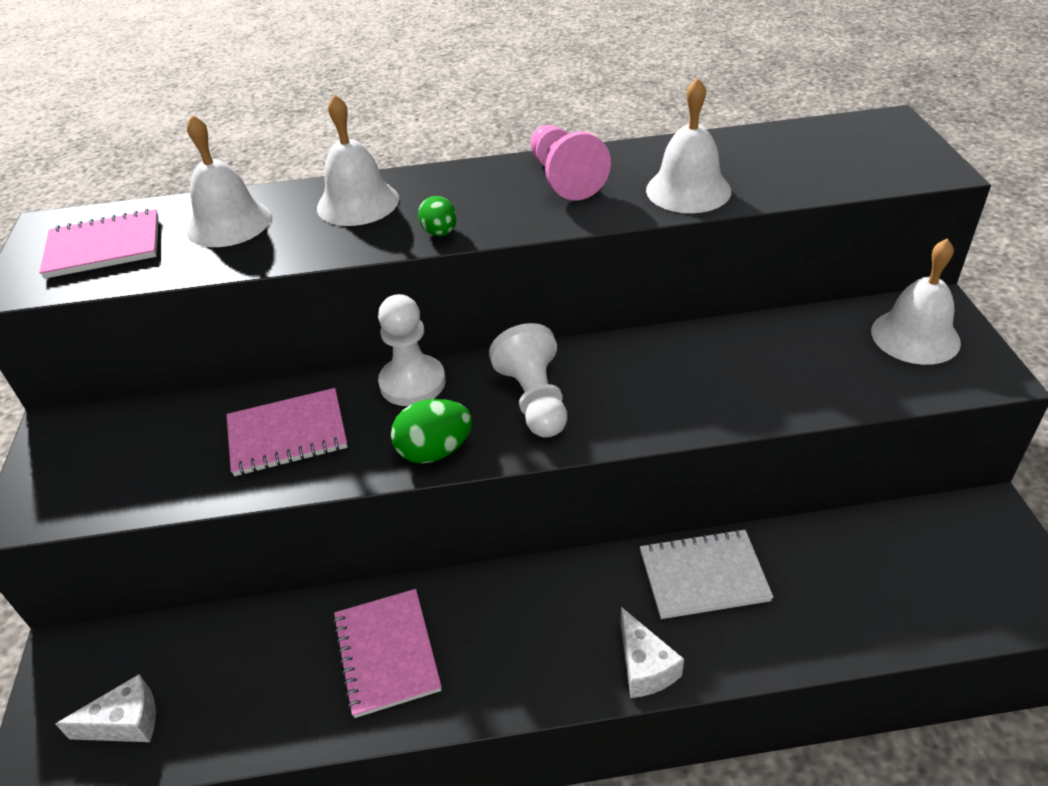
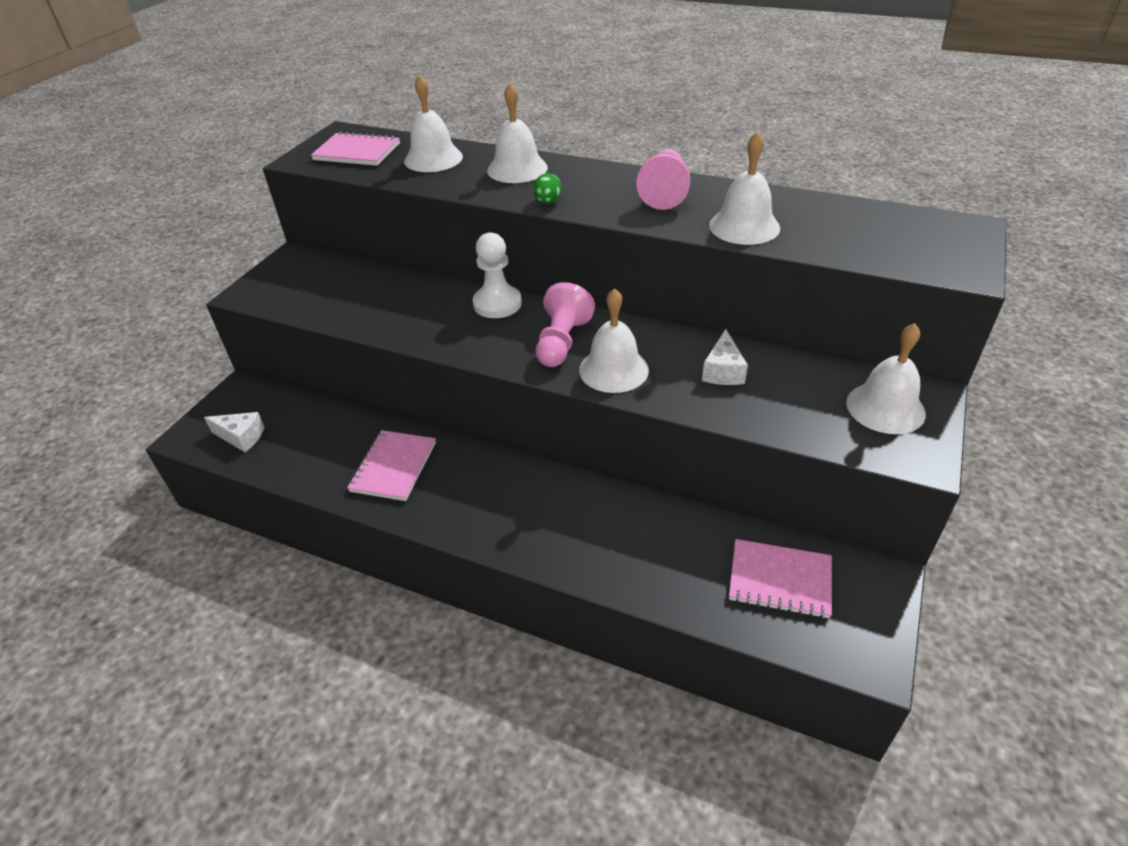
camera: 30 degrees right, 0 degrees up
(287, 435) = (402, 306): pink notebook -> pink notebook (779, 580)
(435, 451) = (474, 347): green egg -> none
(534, 400) = (562, 342): white pawn -> pink pawn
(623, 408) = (613, 369): none -> white bell
(645, 666) = (534, 548): white cheese -> white cheese (723, 371)
(703, 576) = (621, 516): white notebook -> none

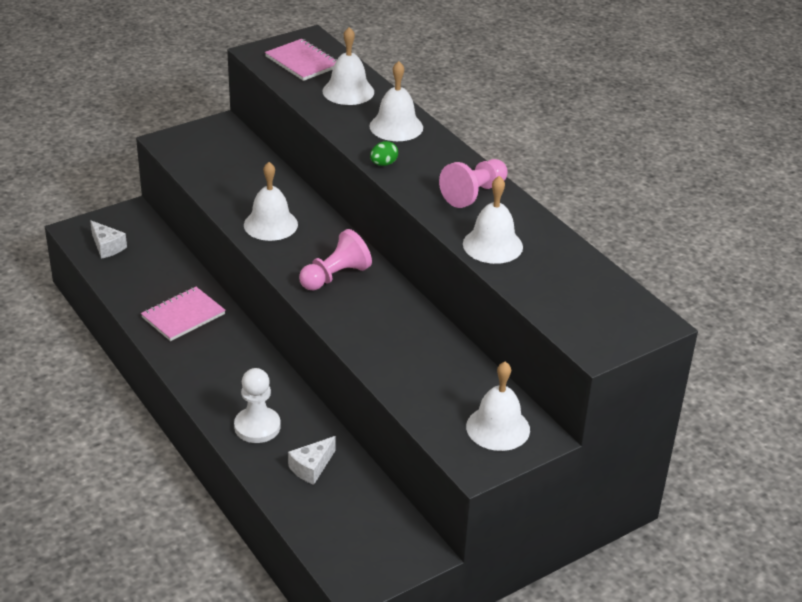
camera: 30 degrees right, 5 degrees down
(497, 304) = (323, 227): white pawn -> white pawn (257, 427)
(613, 369) = (347, 311): white bell -> white bell (270, 224)
(723, 371) = (420, 349): white cheese -> white cheese (311, 467)
(779, 580) = (353, 514): pink notebook -> none

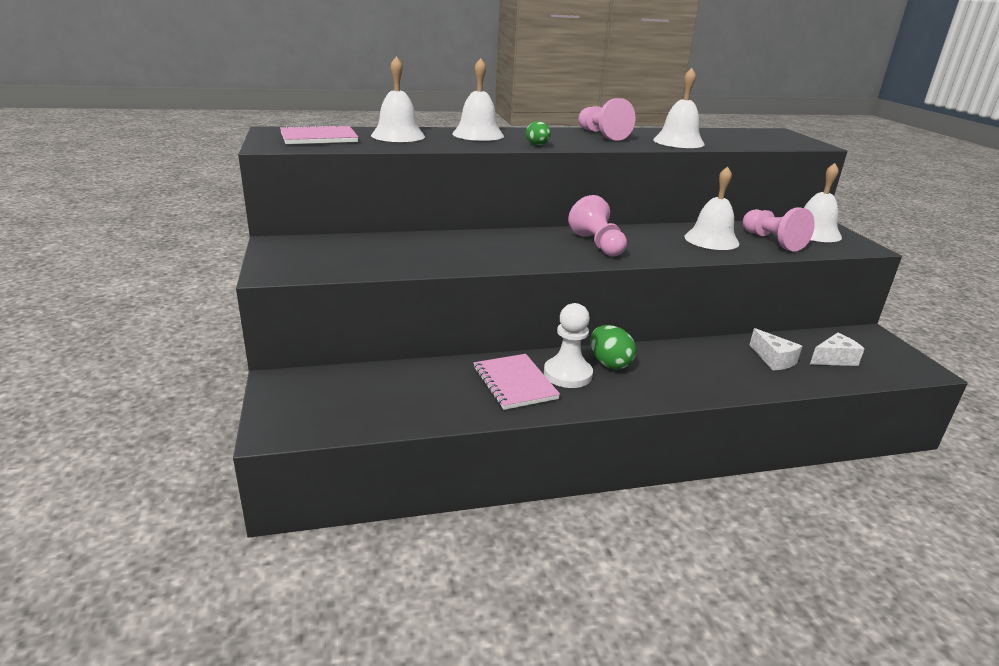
camera: 70 degrees left, 10 degrees down
(107, 247) = (337, 411): white cheese -> white cheese (834, 359)
(244, 362) = (609, 363): none -> green egg
(257, 427) = (713, 375): white pawn -> white pawn (567, 374)
(270, 224) = (494, 253): white bell -> white bell (711, 240)
(436, 392) = (772, 241): none -> pink pawn

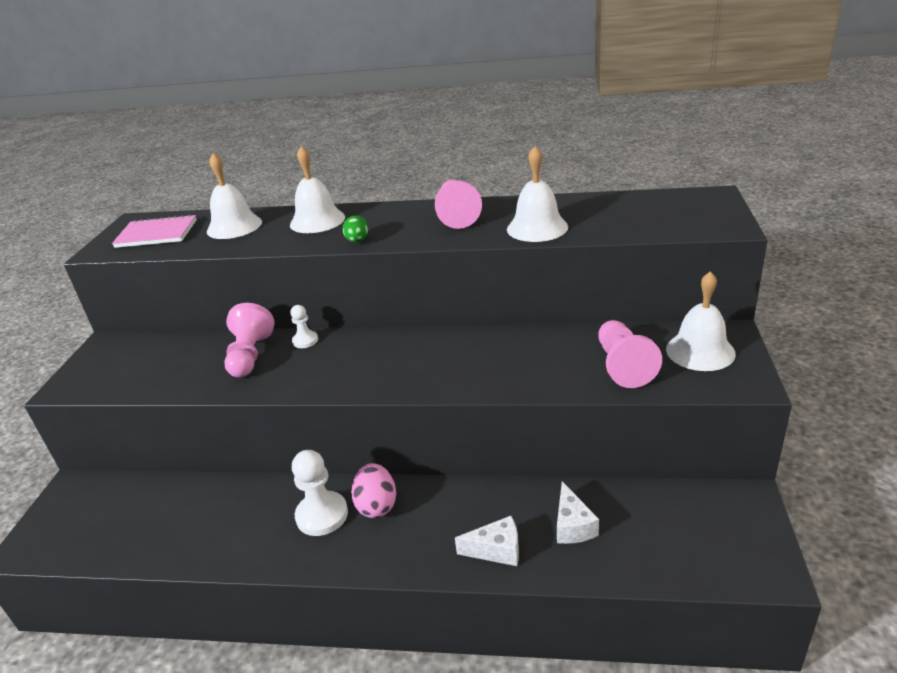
camera: 25 degrees right, 5 degrees up
(493, 236) = (305, 341): none -> white pawn
(514, 383) = (261, 520): pink notebook -> none
(597, 245) = (401, 361): pink pawn -> pink pawn (250, 356)
(609, 363) = (377, 505): green egg -> pink egg
(711, 240) = (545, 359): white bell -> none
(834, 359) = (654, 536): white cheese -> white cheese (496, 550)

